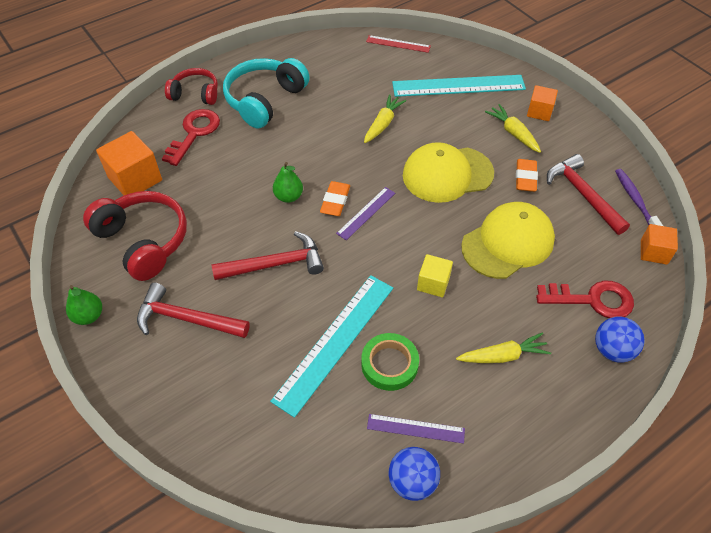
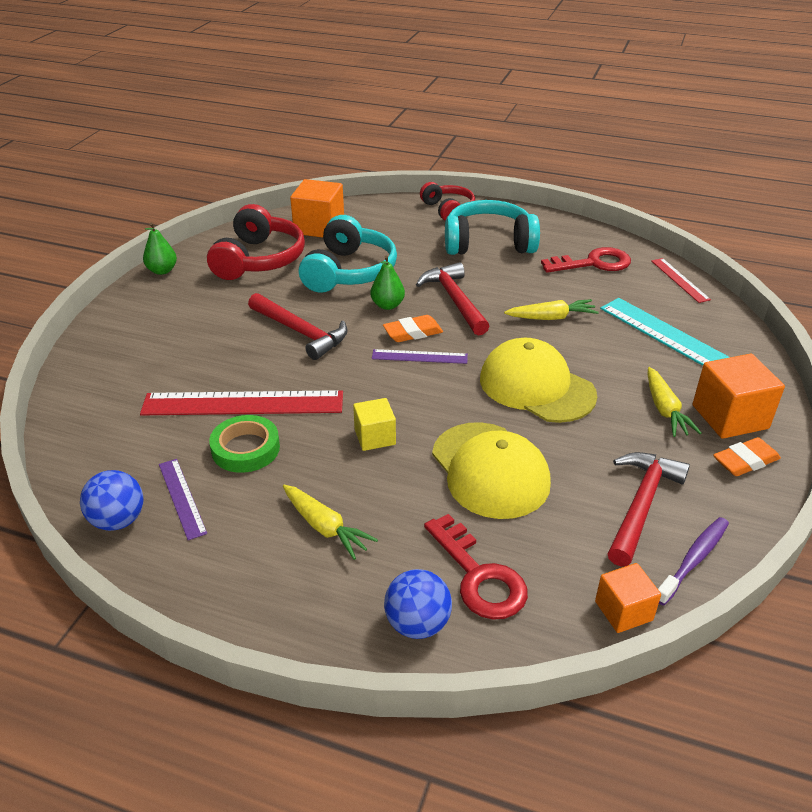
camera: 55 degrees right, 15 degrees down
(187, 319) = (198, 315): red hammer -> red hammer (454, 300)
(194, 133) = (402, 229): red key -> red key (593, 263)
(221, 195) = (349, 272): none -> turquoise headphones
(335, 342) = (243, 403): turquoise ruler -> red ruler
(508, 243) = (490, 470): yellow cap -> yellow cap turned 45 degrees clockwise
(513, 133) = (665, 410): yellow carrot -> yellow carrot turned 150 degrees clockwise
(525, 178) = (606, 446): orange eraser -> orange eraser (745, 461)
(539, 112) = (730, 417): orange cube -> orange cube, size x1.64

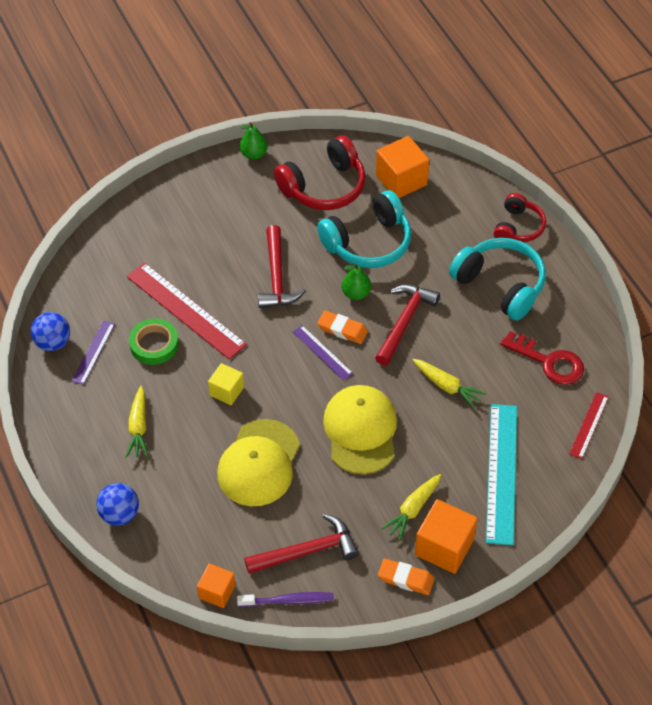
camera: 45 degrees right, 15 degrees up
(478, 576) = (175, 515): red key -> none

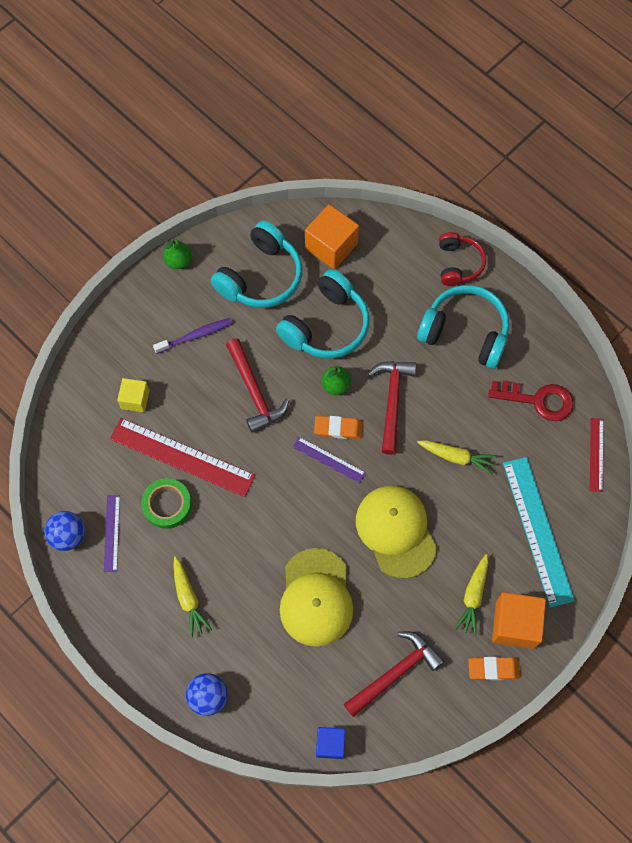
camera: 20 degrees left, 15 degrees up
(217, 592) = (330, 744): orange cube -> blue cube
(226, 391) = (256, 532): yellow cube -> yellow cube (135, 399)
(288, 600) = (397, 729): purple toothbrush -> purple toothbrush (195, 336)
(324, 187) = (261, 277): red headphones -> turquoise headphones

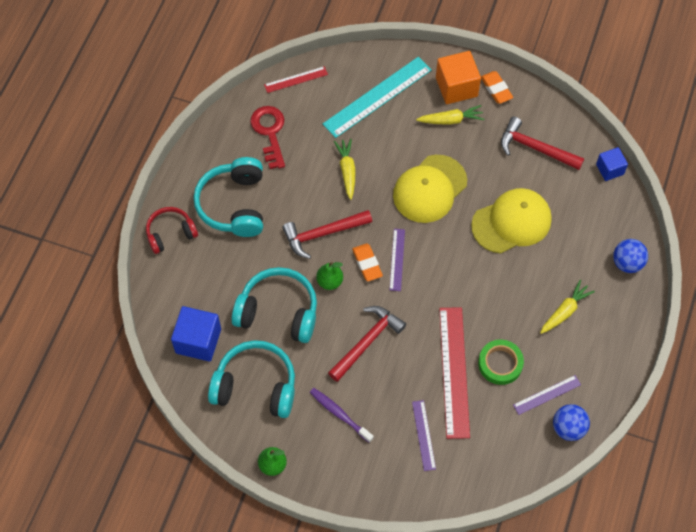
camera: 115 degrees left, 5 degrees down
(135, 399) = (423, 435): yellow cube -> purple ruler
(331, 246) = (198, 341): orange cube -> blue cube

